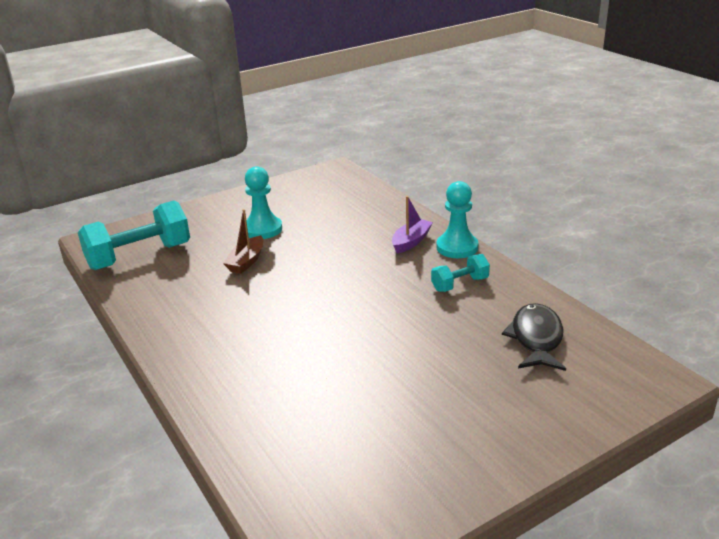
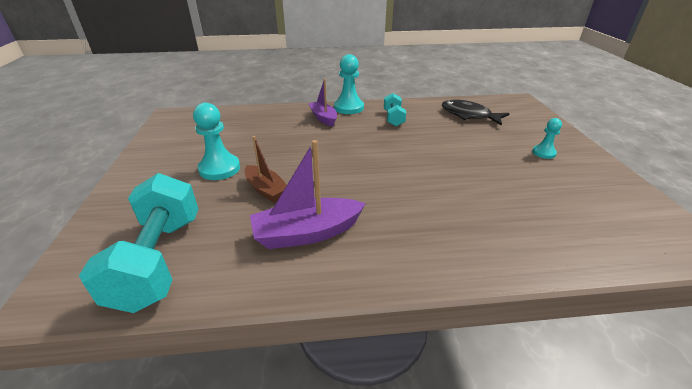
camera: 65 degrees left, 5 degrees up
(199, 301) = (307, 233): none -> purple boat
(474, 420) = (543, 153): none -> turquoise pawn

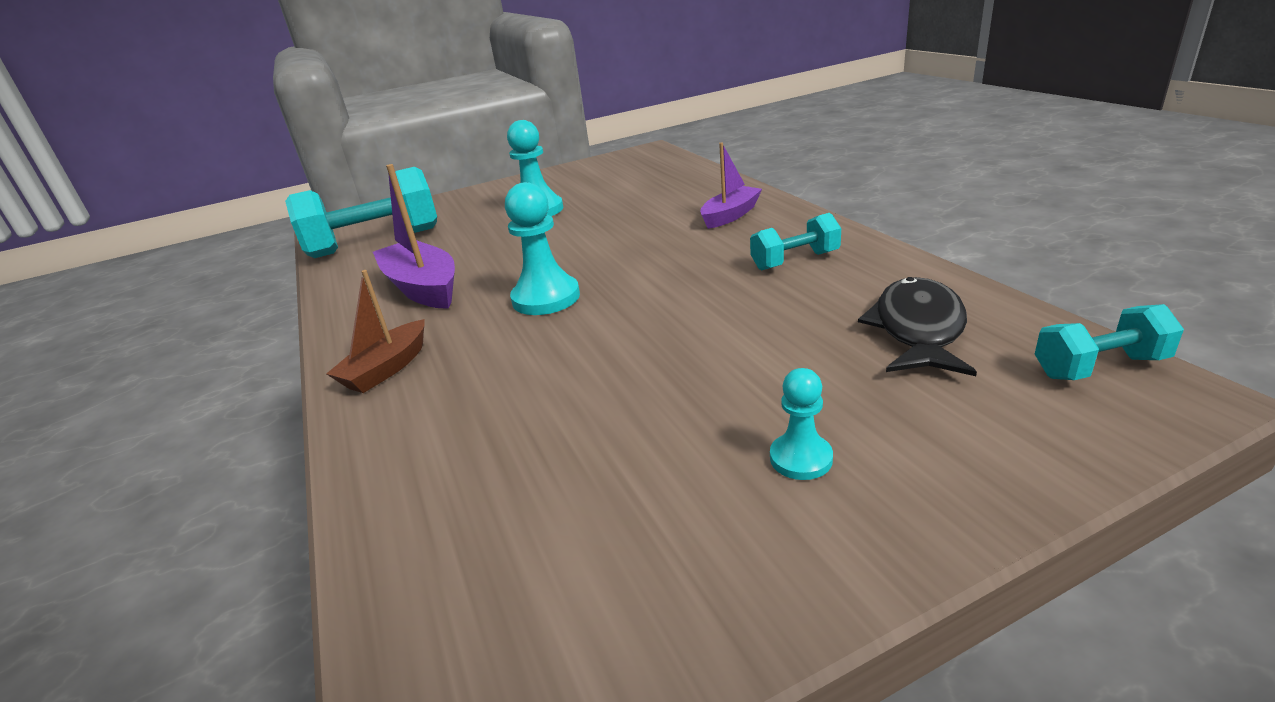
camera: 75 degrees right, 5 degrees down
(266, 190) = (503, 244): brown boat -> brown boat (387, 368)
(348, 108) = (795, 219): turquoise pawn -> turquoise pawn (546, 298)
(504, 102) = (1099, 367): none -> turquoise dumbbell

